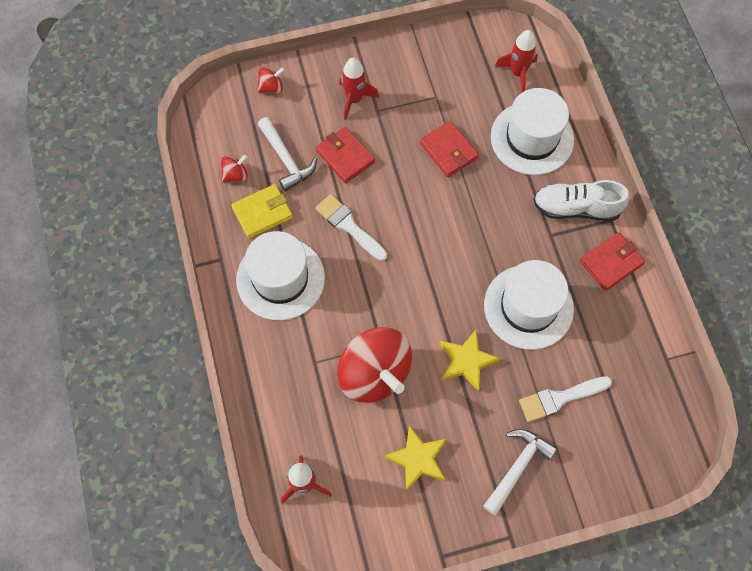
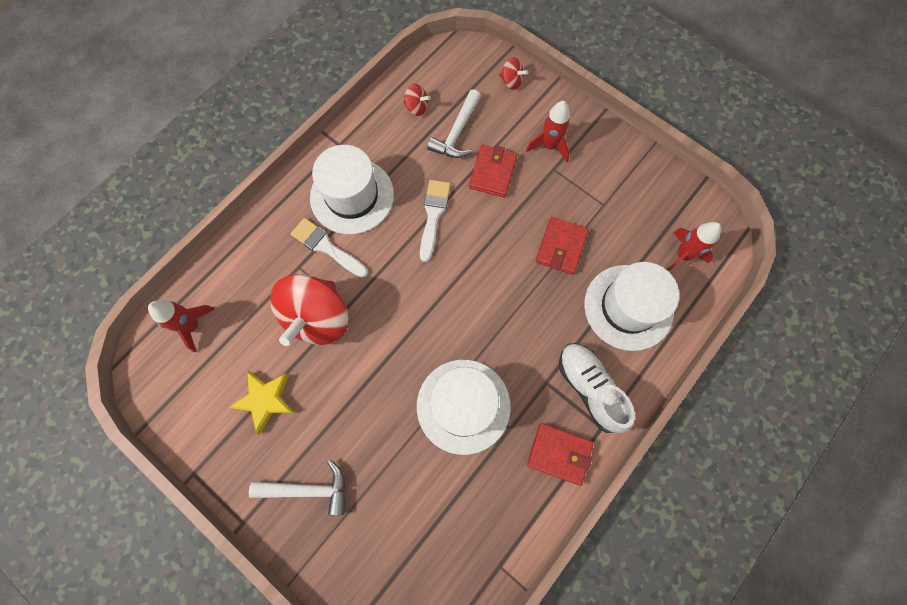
camera: 55 degrees right, 5 degrees up
(262, 213) = (398, 147): yellow wallet -> none
(466, 361) = (377, 385): yellow star -> none
(560, 398) = (395, 488): white brush -> white brush (326, 247)

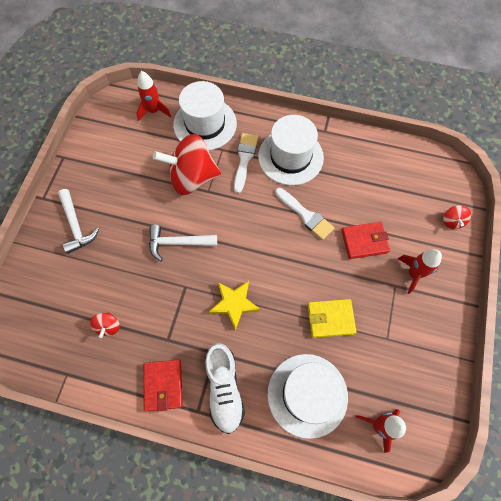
camera: 65 degrees right, 5 degrees down
(265, 400) = (124, 174): yellow star -> yellow star (234, 304)
(416, 107) = (385, 166): red spinning top -> red spinning top (108, 326)
(433, 215) = (305, 215): white brush -> white brush turned 60 degrees clockwise
(457, 133) = (381, 202): white hammer -> white hammer (177, 243)
(463, 406) = (171, 299): white hat -> white hat (205, 124)
(561, 247) = (330, 319): red wallet -> yellow wallet
(589, 388) = (224, 389): white shoe -> white shoe turned 135 degrees clockwise

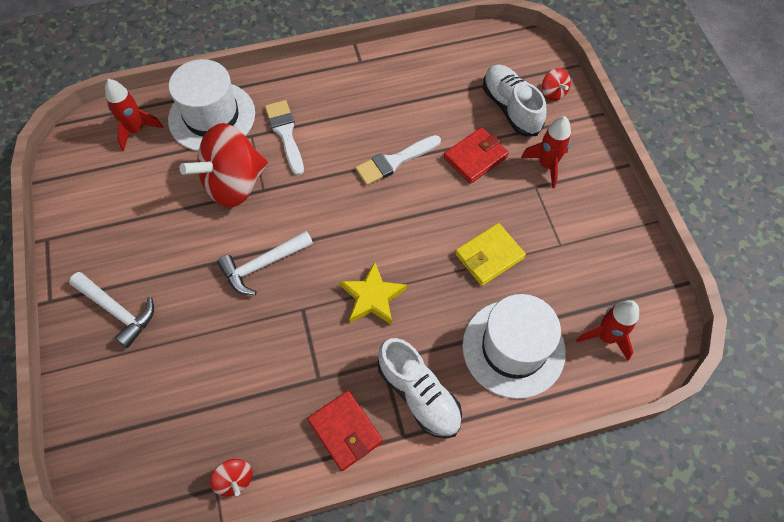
camera: 30 degrees left, 5 degrees down
(108, 326) = (235, 404): red spinning top -> red spinning top (234, 479)
(290, 157) = (338, 107): white hat -> none
(305, 215) = (394, 161): white brush -> white brush turned 135 degrees clockwise
(412, 217) = (510, 108): none -> white shoe

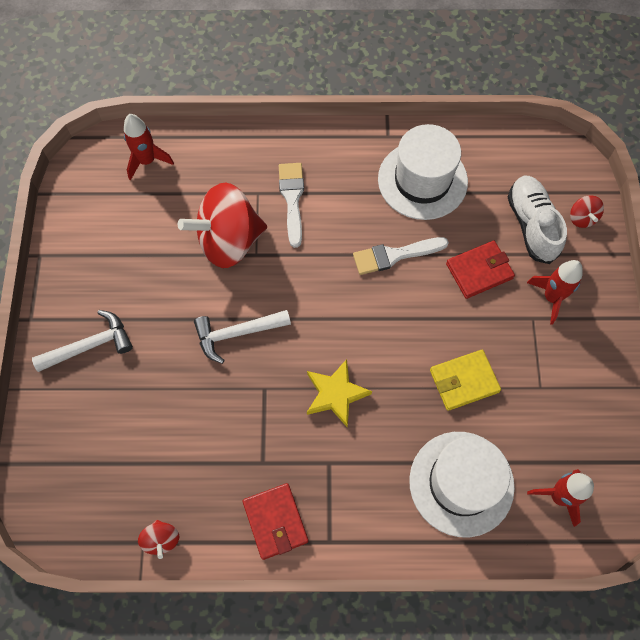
camera: 15 degrees right, 5 degrees up
(118, 311) = (90, 345): white hammer -> white hammer turned 75 degrees counterclockwise
(212, 116) = (224, 163): white hat -> white hat (422, 180)
(419, 394) = (355, 505): white shoe -> none

